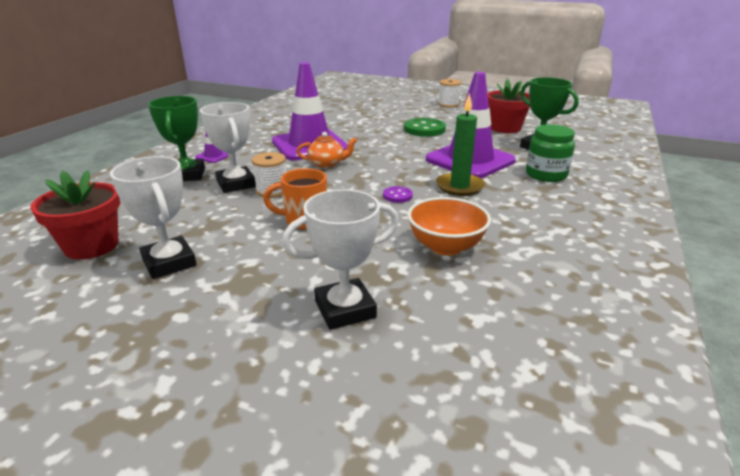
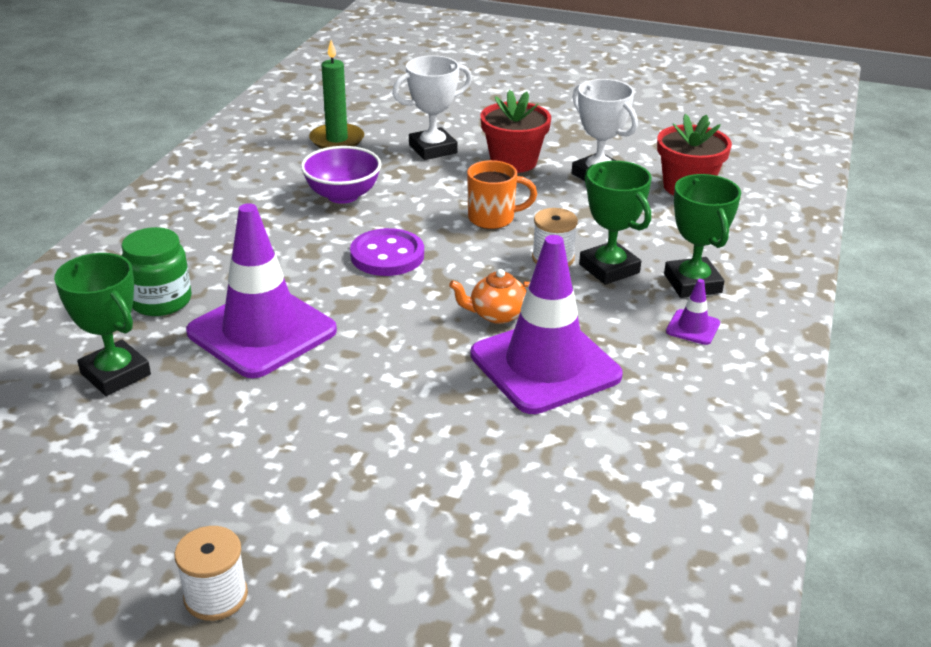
camera: 175 degrees right, 5 degrees up
(236, 184) = (609, 268): white trophy -> green trophy
(397, 196) = (387, 255): purple button -> purple button, size x1.92
(424, 129) = (318, 437): green button -> none
(445, 246) = (343, 195): orange bowl -> purple bowl
(459, 187) = (300, 273): green candle -> green candle (337, 140)
(505, 128) = (133, 450): red flower pot -> red flower pot (513, 162)

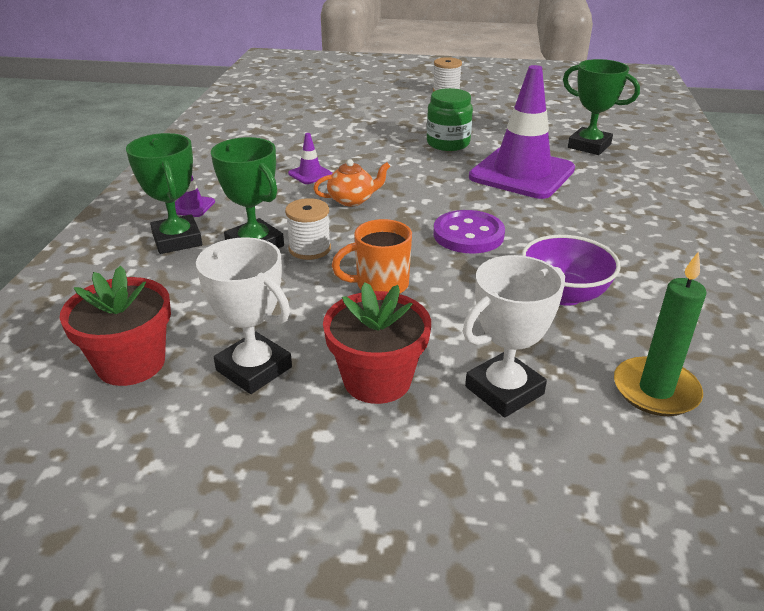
camera: 170 degrees right, 0 degrees up
(161, 301) = (617, 183): green jar -> green jar (448, 143)
(545, 365) = (310, 174): purple traffic cone -> purple traffic cone, size x0.40

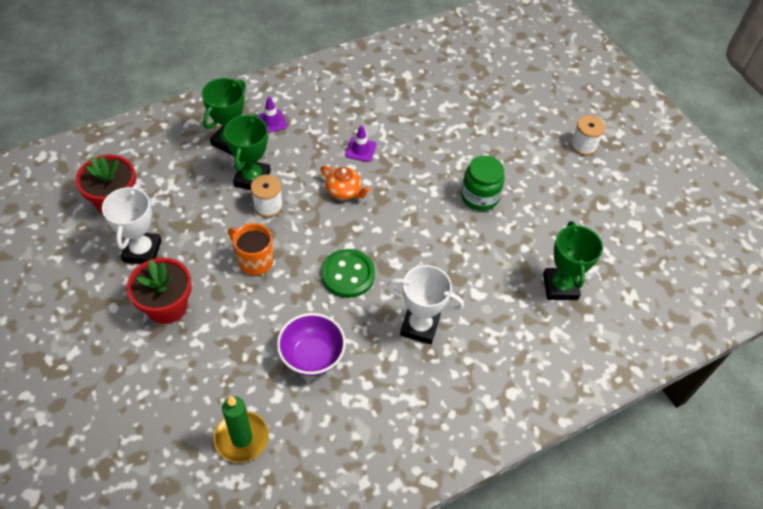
camera: 50 degrees right, 20 degrees up
(468, 235) = (348, 275): purple button -> green button
(504, 390) = (194, 366): white trophy -> white trophy (419, 326)
(522, 173) = (467, 264): purple traffic cone -> none

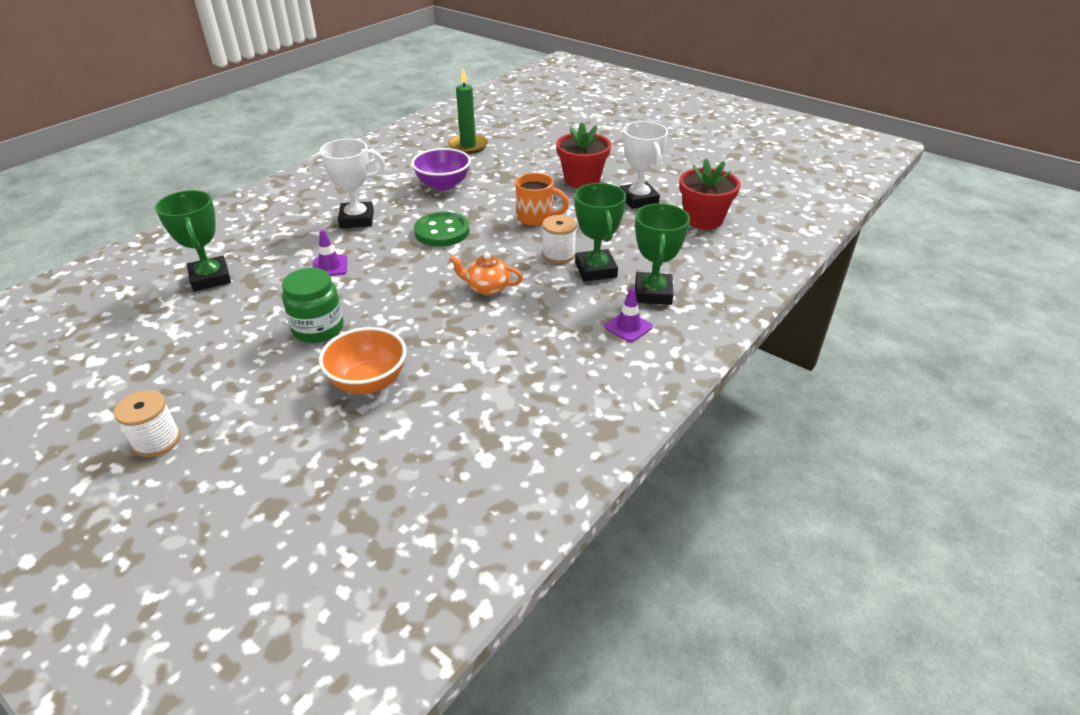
camera: 160 degrees right, 15 degrees down
(360, 150) = (494, 332): purple traffic cone -> purple traffic cone (330, 266)
(455, 141) = (368, 382): none -> orange bowl

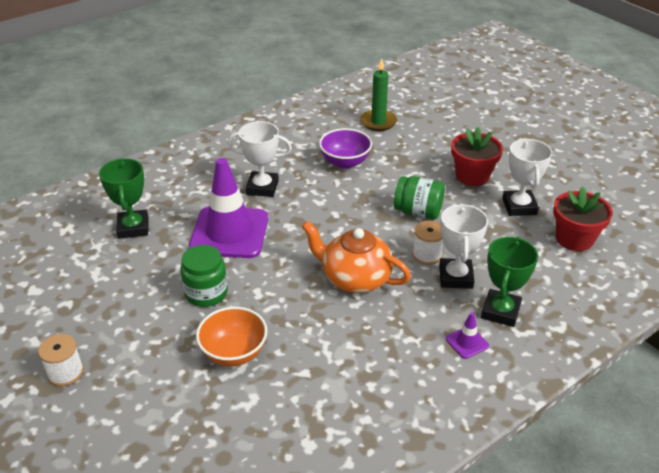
camera: 15 degrees right, 0 degrees up
(330, 266) = (229, 233): purple traffic cone -> purple traffic cone, size x2.48
(442, 231) = (331, 212): green button -> none
(487, 288) = (354, 278): orange teapot -> orange teapot, size x1.80
(536, 218) = (418, 212): orange mug -> green jar
(595, 270) = (455, 277): green trophy -> white trophy

